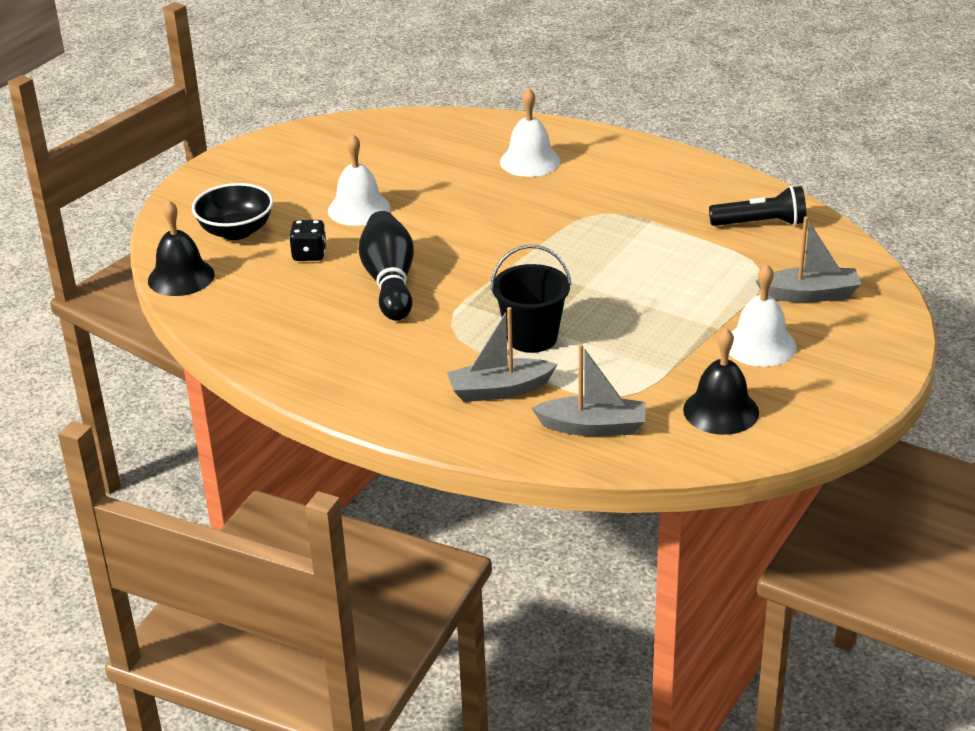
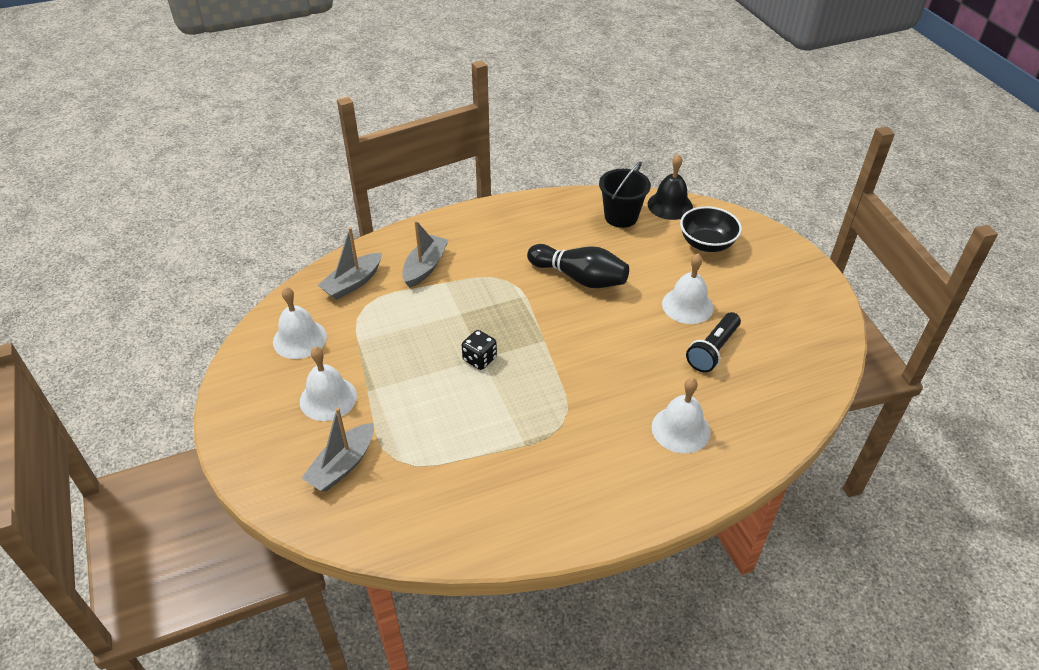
camera: 125 degrees right, 10 degrees up
(309, 254) = (647, 260): black dice -> black dice (479, 359)
(532, 337) = (456, 305): black bucket -> black bucket (621, 217)
(721, 411) = (299, 339): black bell -> white bell
(761, 223) = (453, 508): black flashlight -> black flashlight (713, 350)

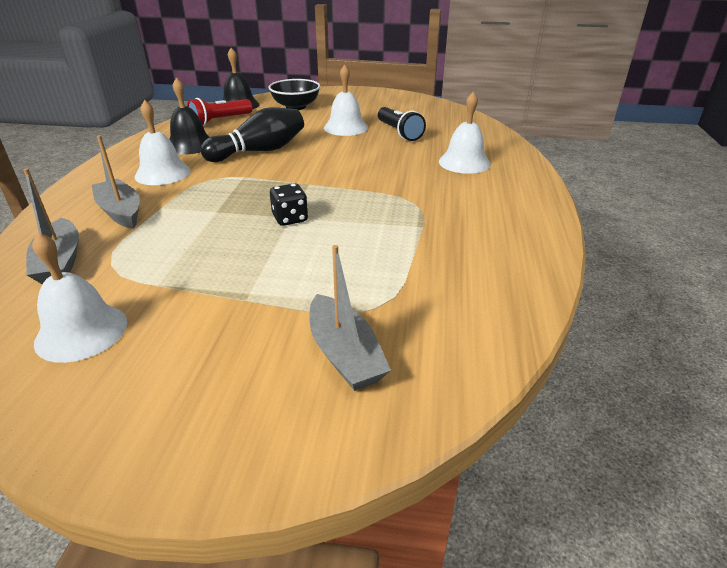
camera: 60 degrees left, 10 degrees down
(328, 398) = (219, 335): white bell -> white bell (162, 173)
(555, 231) = (190, 145): none -> black bell
(621, 217) = (220, 121): black bucket -> red flashlight

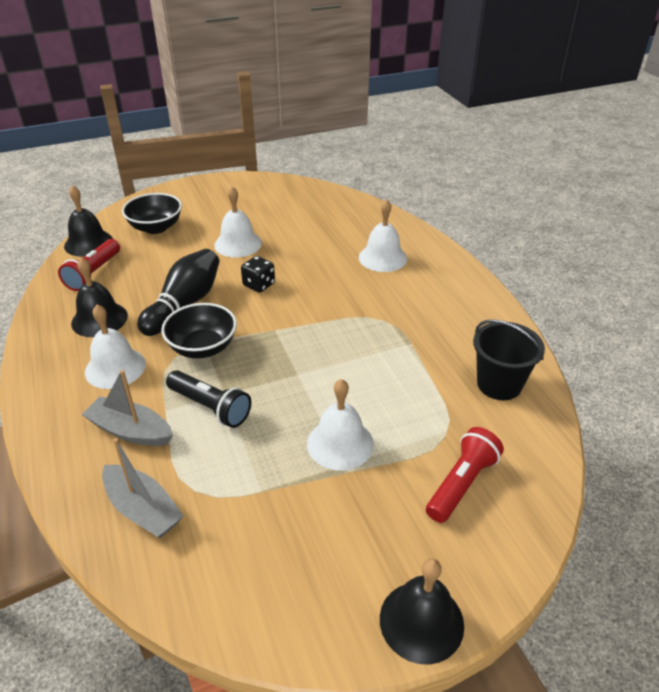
camera: 30 degrees left, 5 degrees up
(81, 332) = (251, 562): white bell -> white bell (340, 443)
(154, 460) = (421, 621): none -> black bell
(238, 179) = (202, 347): none -> black bowl
(290, 219) = (299, 376): black dice -> black dice (259, 285)
(344, 354) = (461, 483): grey boat -> red flashlight
(399, 132) = (295, 236): black flashlight -> black flashlight (211, 407)
(483, 286) = (499, 384): none -> black bucket

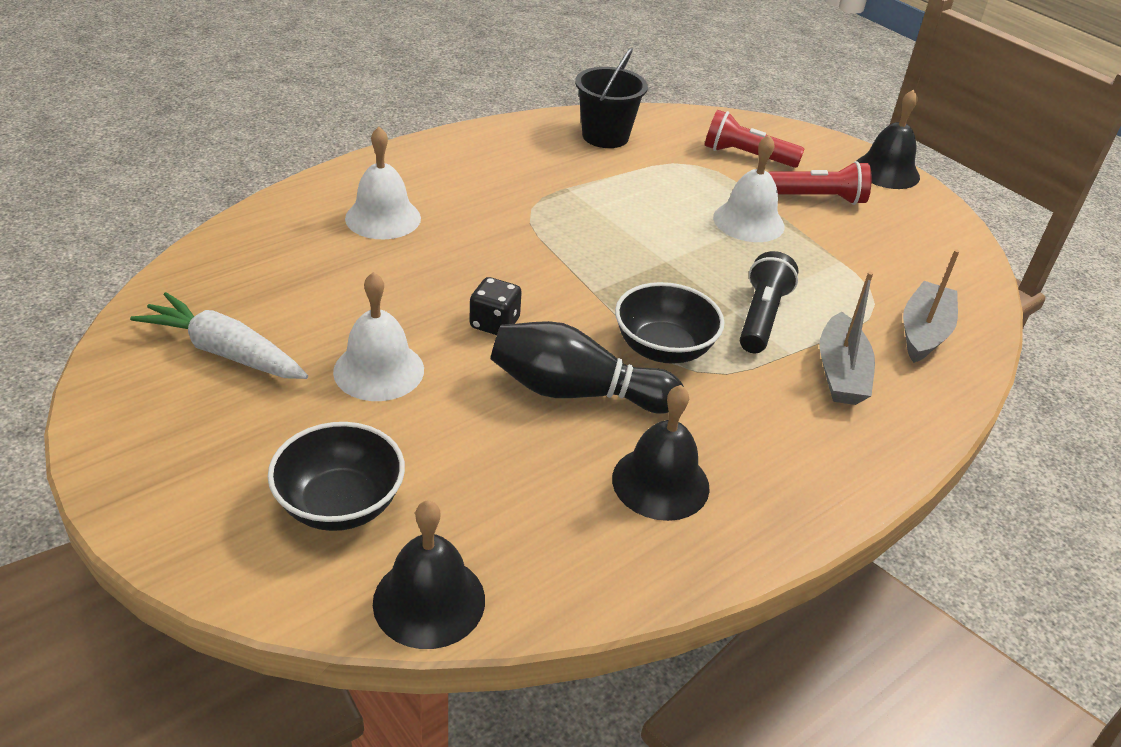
camera: 110 degrees left, 0 degrees up
(94, 273) = (537, 543): red flashlight -> red flashlight (817, 198)
(115, 368) = (751, 424): white bell -> none
(273, 205) = (225, 352): none -> white carrot

